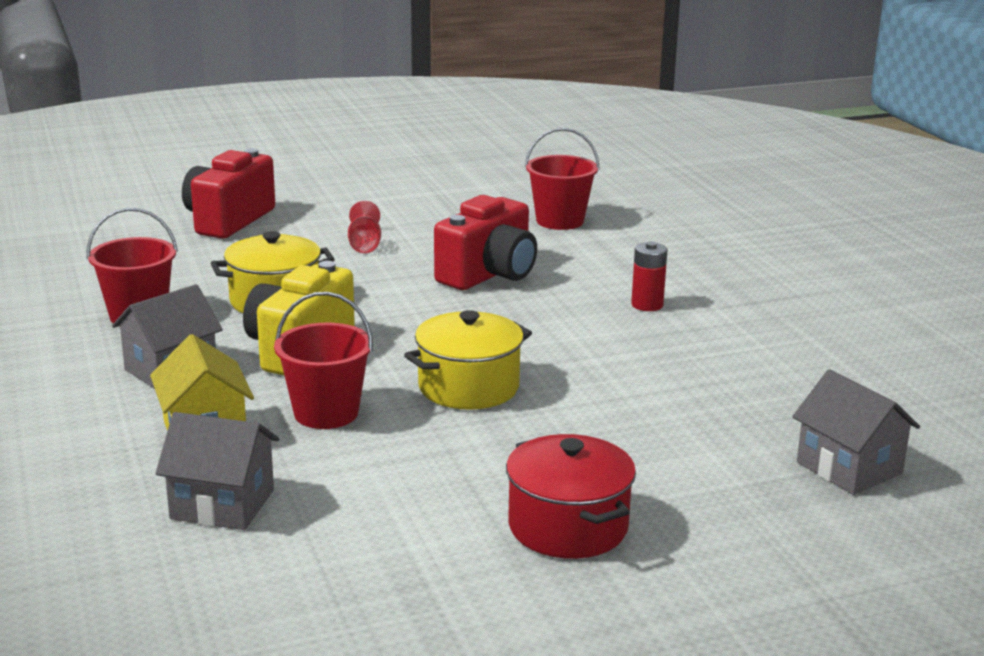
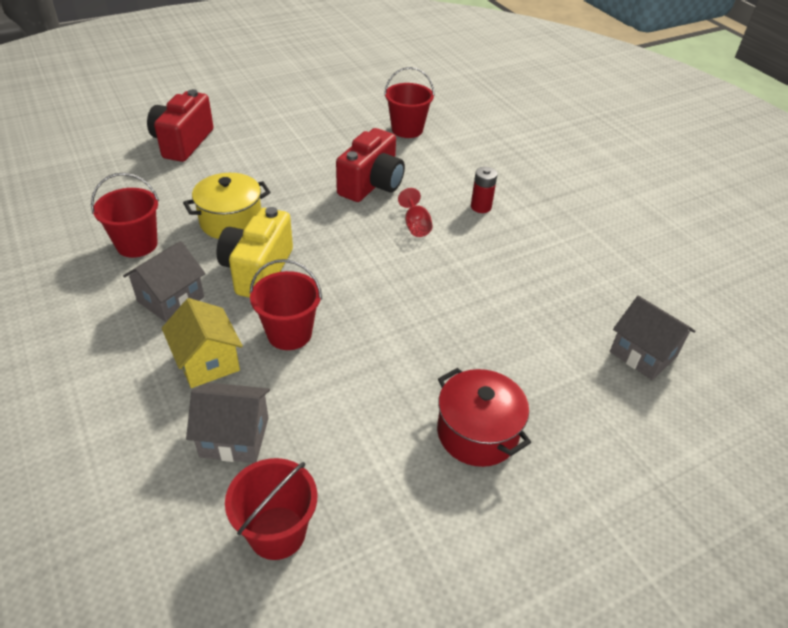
camera: 10 degrees left, 20 degrees up
(256, 596) = (277, 532): none -> red bucket
(364, 245) = (282, 161): red goblet -> red goblet (415, 226)
(468, 387) = (381, 298): yellow pot -> none

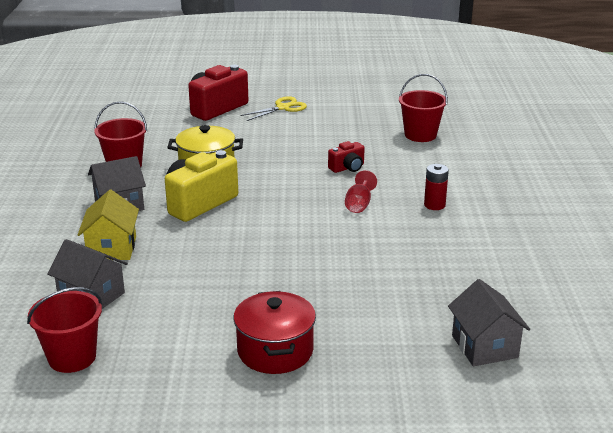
camera: 30 degrees right, 15 degrees down
(253, 126) = (283, 108): none -> yellow scissors
(289, 333) = (186, 248): red bucket -> none
(372, 185) = (347, 168): red camera -> red camera, size x0.52

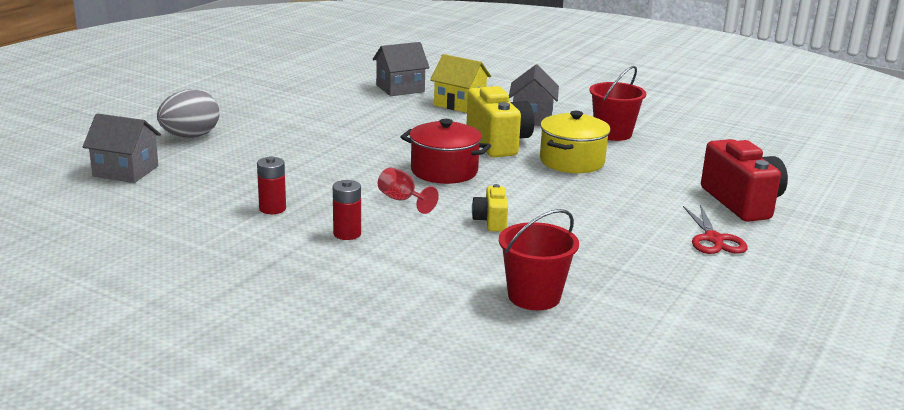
camera: 120 degrees right, 5 degrees down
(72, 357) = (338, 74): red bucket -> none
(275, 351) = (249, 116): red pot -> red pot (444, 171)
(283, 108) = (713, 239): yellow scissors -> red scissors
(347, 168) = (491, 221): red camera -> yellow camera
(370, 357) = (190, 136): none -> grey egg
(442, 245) = (272, 209): none -> red battery

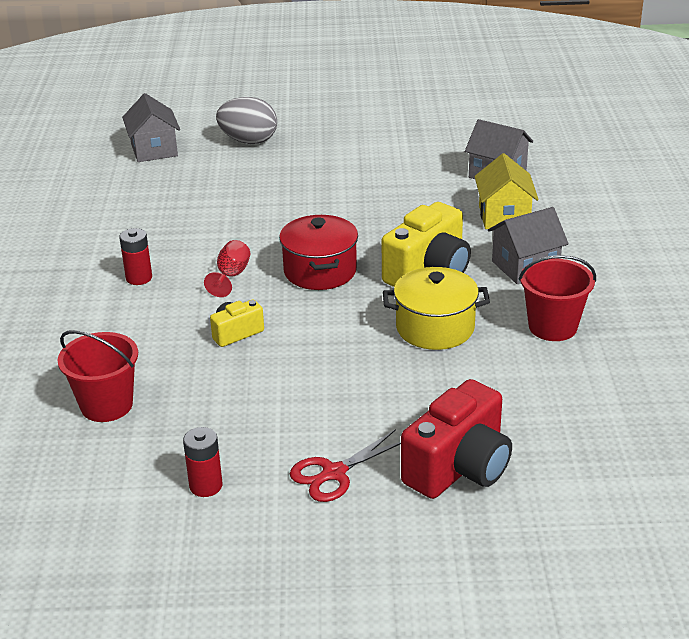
camera: 60 degrees right, 10 degrees up
(272, 209) = (151, 230): red battery -> red battery (206, 486)

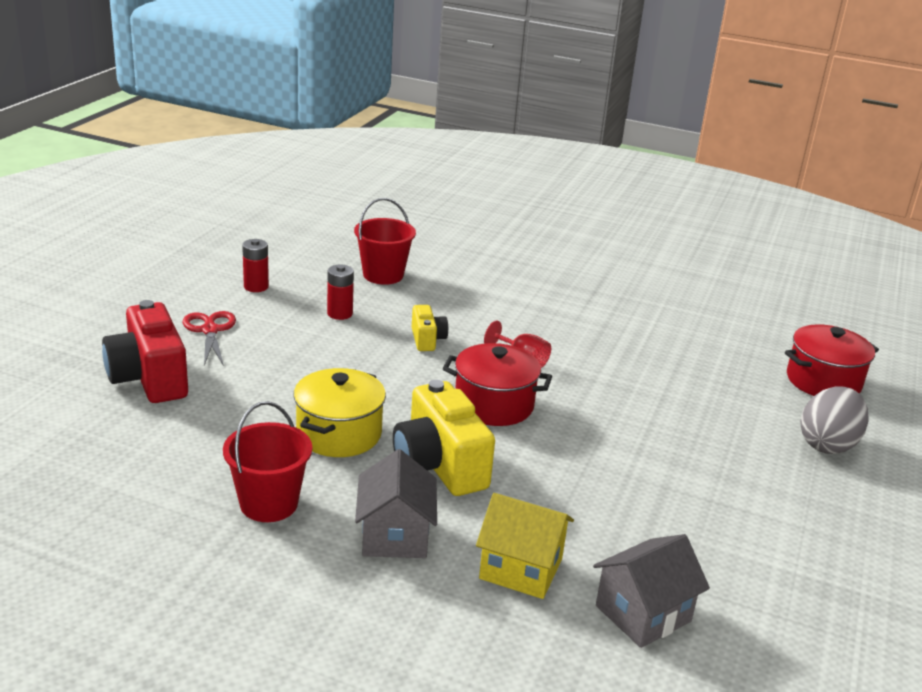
camera: 110 degrees right, 5 degrees down
(139, 278) = (552, 320): red battery -> red battery (340, 314)
(154, 150) = (823, 381): grey house -> red pot

